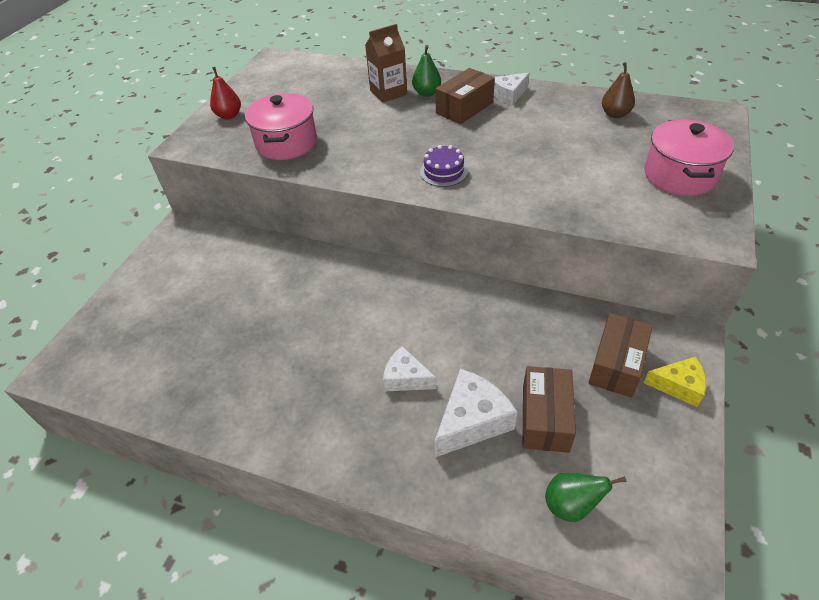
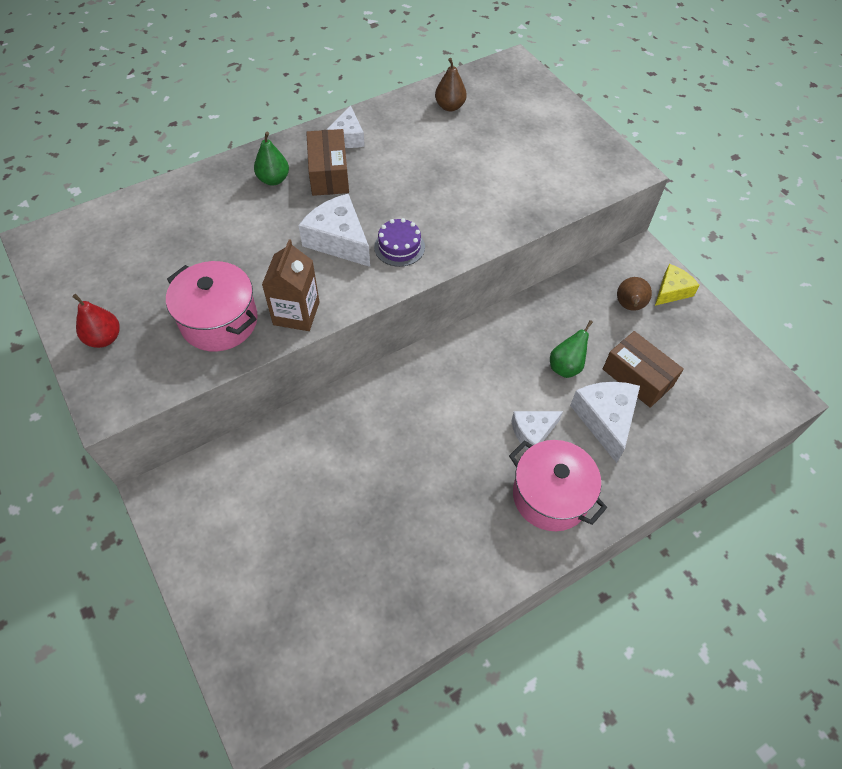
camera: 55 degrees left, 10 degrees up
(388, 92) = (236, 202): brown carton -> brown carton (296, 313)
(412, 145) = (339, 240): none -> white cheese
(571, 505) = (709, 415): green pear -> green pear (566, 366)
(616, 364) = (629, 306): brown box -> brown pear
(679, 175) = (553, 135): pink pot -> pink pot (550, 496)

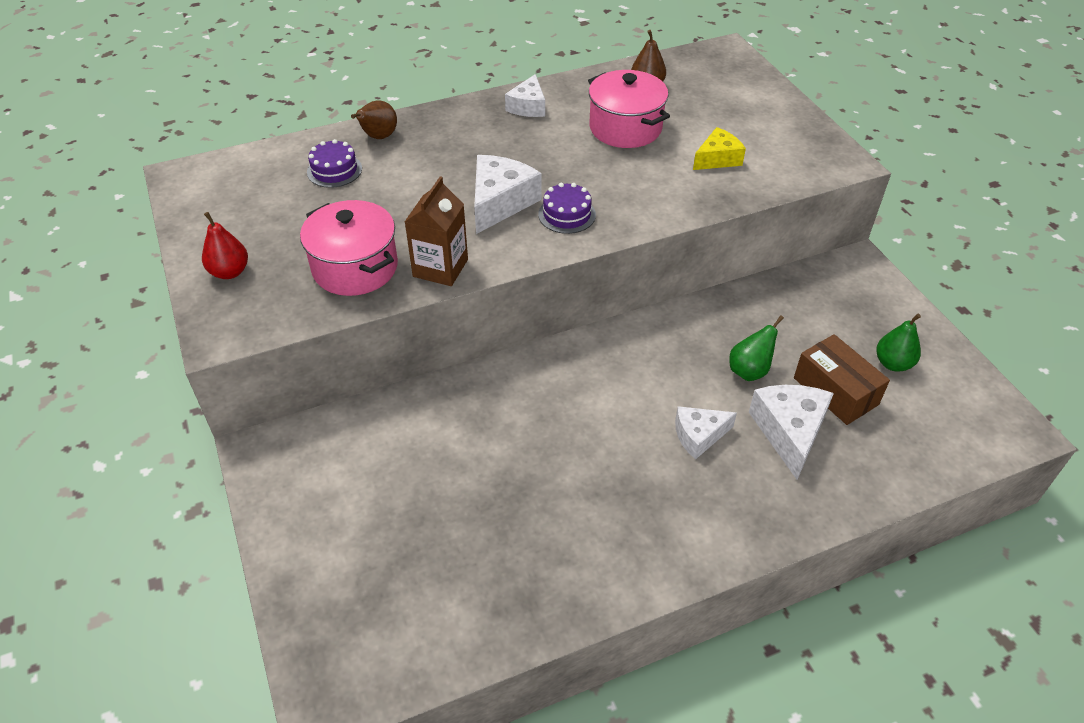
camera: 10 degrees right, 10 degrees down
(182, 221) = (334, 170): none -> purple cake
(273, 179) = (440, 140): green pear -> green pear (893, 363)
(329, 174) = (501, 139): brown box -> none
(339, 240) = (500, 202): white cheese -> white cheese turned 60 degrees clockwise
(550, 496) = (710, 506): pink pot -> pink pot (625, 128)
(629, 306) = (835, 315): brown pear -> brown pear (378, 137)
(671, 291) = (890, 304): yellow cheese -> yellow cheese (717, 159)

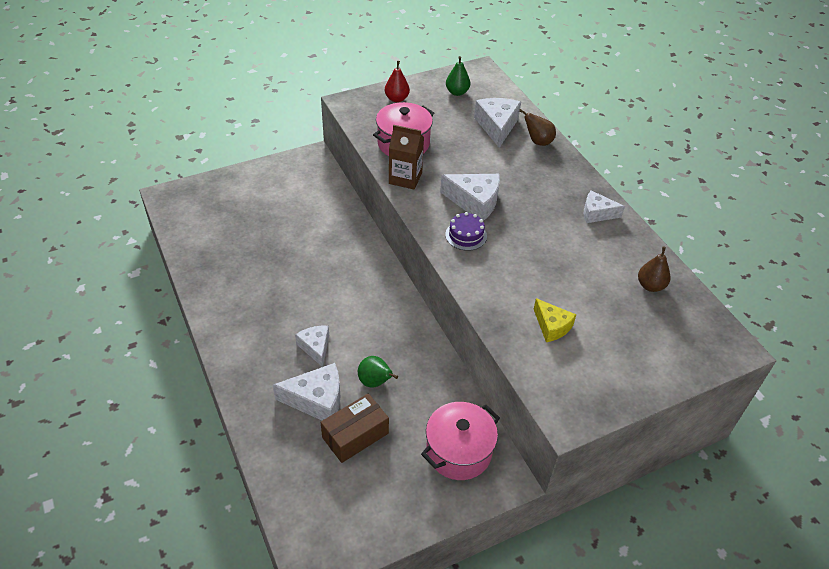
camera: 85 degrees right, 0 degrees up
(334, 170) = (497, 126): purple cake -> white cheese
(625, 128) = (582, 269): pink pot -> pink pot (458, 451)
(893, 363) = (385, 482): green pear -> green pear (457, 92)

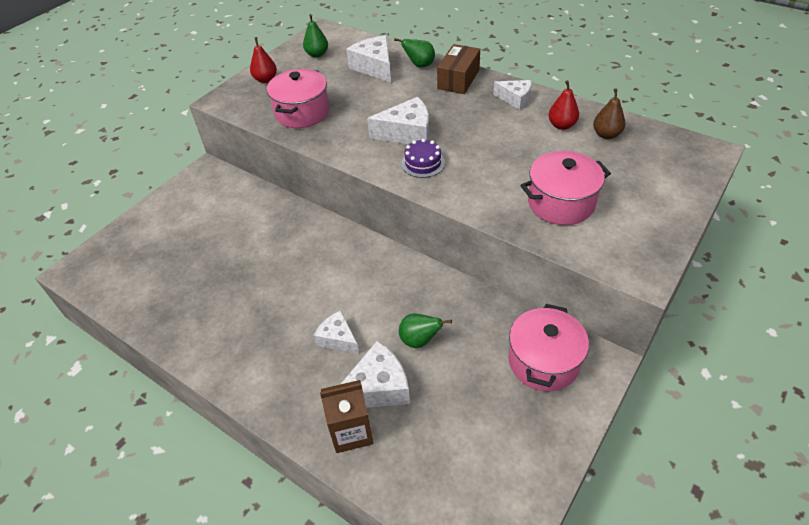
camera: 25 degrees left, 0 degrees up
(355, 435) = (440, 400): brown box -> brown box (458, 79)
(405, 178) = (327, 140): brown carton -> brown carton (351, 431)
(538, 142) = (419, 65): brown pear -> green pear
(552, 326) = (561, 203): yellow cheese -> pink pot
(597, 213) = (515, 99): white cheese -> white cheese turned 135 degrees counterclockwise
(617, 258) = (561, 125): none -> red pear

